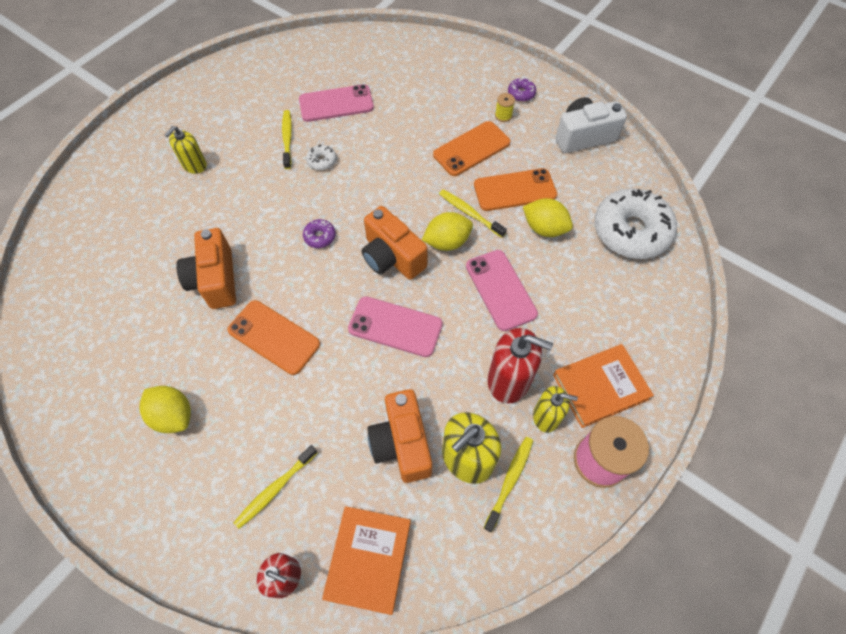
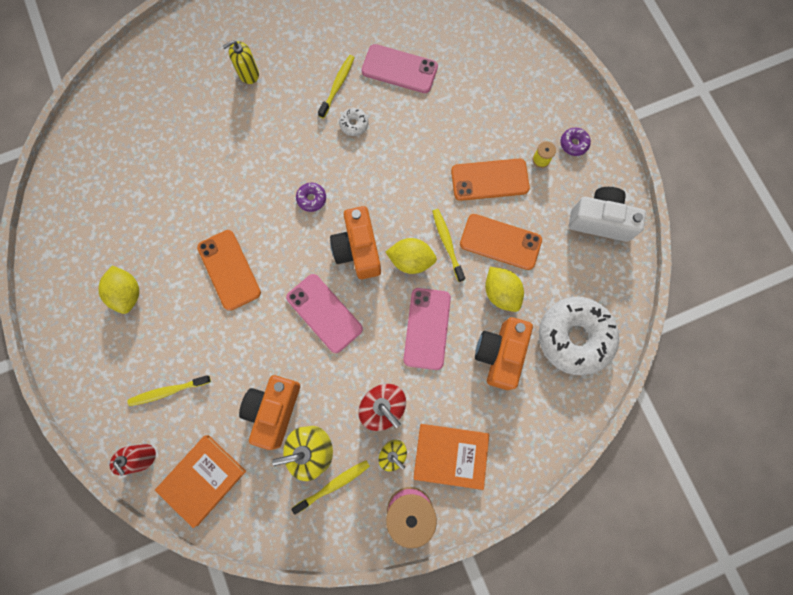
camera: 30 degrees right, 15 degrees up
(215, 280) = (211, 194): orange camera -> orange camera (500, 354)

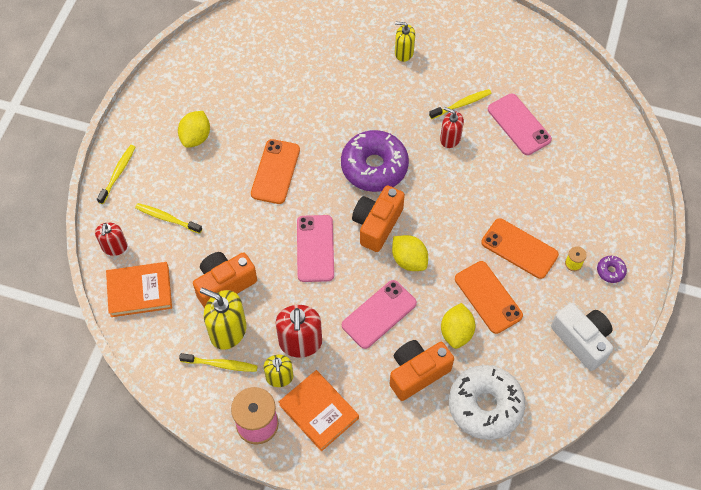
camera: 40 degrees right, 15 degrees down
(311, 199) = (374, 167): purple donut -> purple donut, size x2.43
(354, 124) = (450, 138): white donut -> red soap dispenser
(447, 243) = (446, 268): yellow toothbrush -> yellow toothbrush (118, 173)

